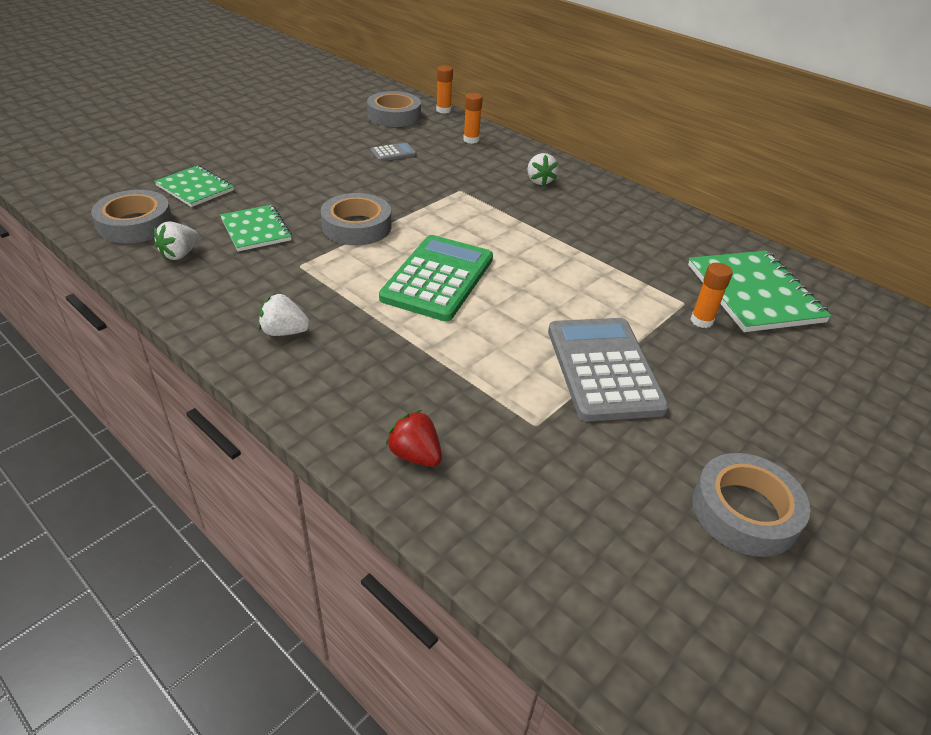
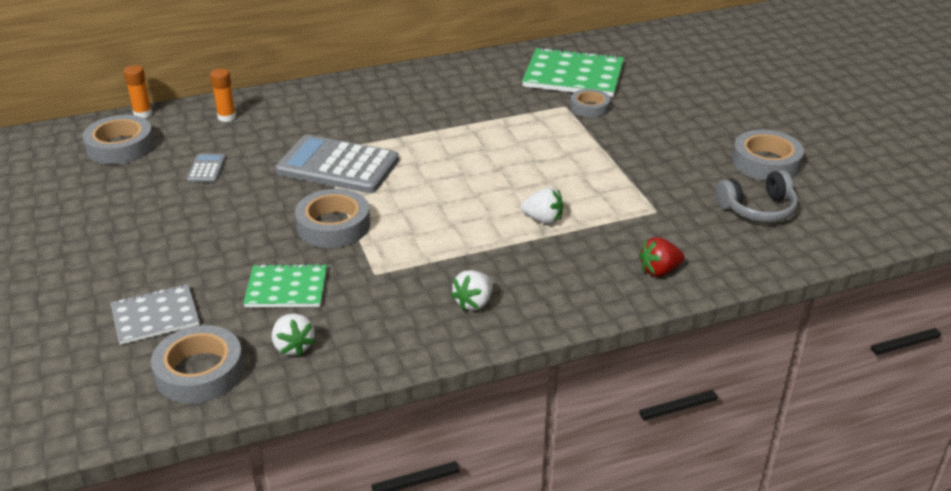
camera: 60 degrees left, 5 degrees down
(195, 188) = (155, 316): green notebook -> grey notebook
(438, 278) = (454, 203): green calculator -> none
(539, 181) = (341, 106): white strawberry -> white strawberry (543, 219)
(604, 369) = (616, 165): grey calculator -> grey calculator (338, 166)
(619, 525) = (758, 209): none -> grey headphones
(701, 321) = (589, 107): orange glue stick -> grey tape

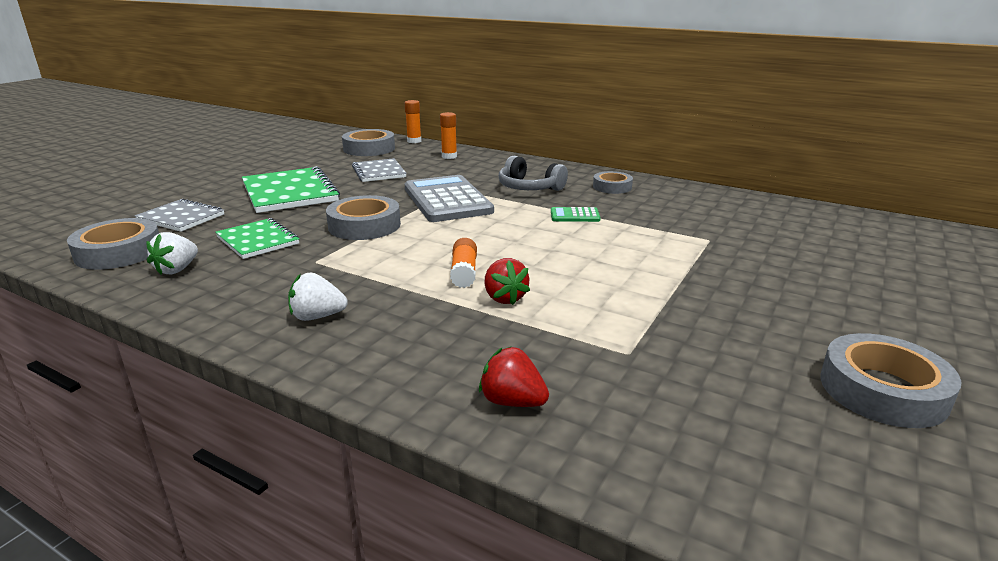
camera: 50 degrees right, 10 degrees down
(206, 169) = (379, 172): grey calculator -> grey notebook
(455, 129) = (575, 215): none -> green calculator
(485, 217) = (464, 272): none -> orange glue stick
(543, 219) = (504, 298): white strawberry -> red strawberry
(573, 75) = (765, 225): green notebook -> green notebook (290, 192)
(589, 107) = (733, 250): grey tape -> grey tape (612, 187)
(758, 209) = (769, 427): grey headphones -> grey headphones (529, 188)

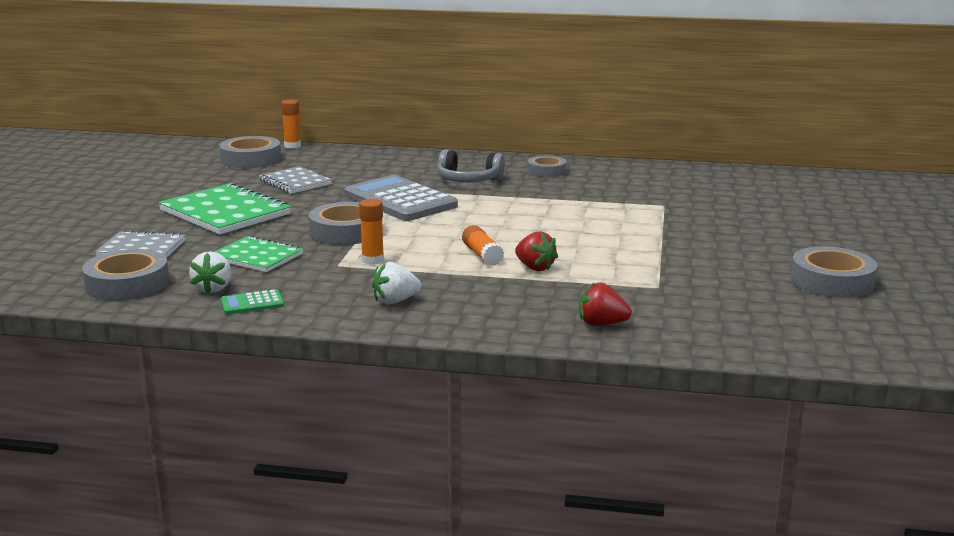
camera: 20 degrees left, 5 degrees down
(449, 156) = (352, 159): orange glue stick -> orange glue stick (372, 260)
(575, 215) = (534, 200): green calculator -> green calculator (252, 303)

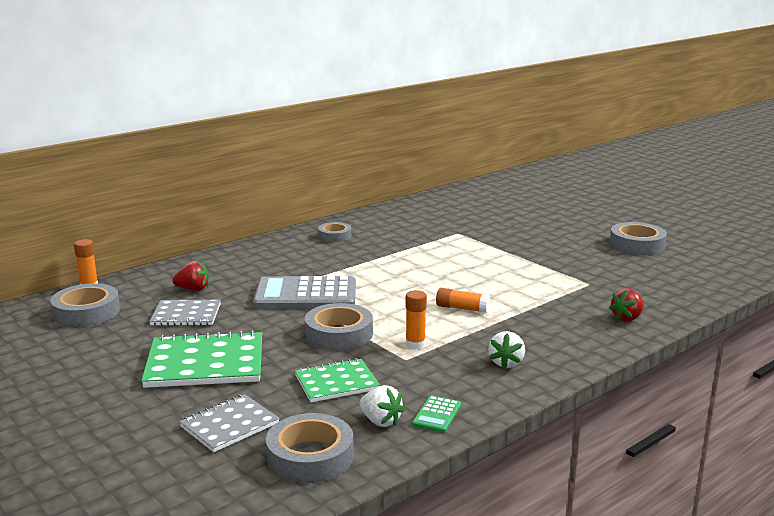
camera: 50 degrees left, 0 degrees up
(468, 180) = (307, 262): grey headphones -> none
(534, 268) = (509, 302): red strawberry -> red strawberry (193, 289)

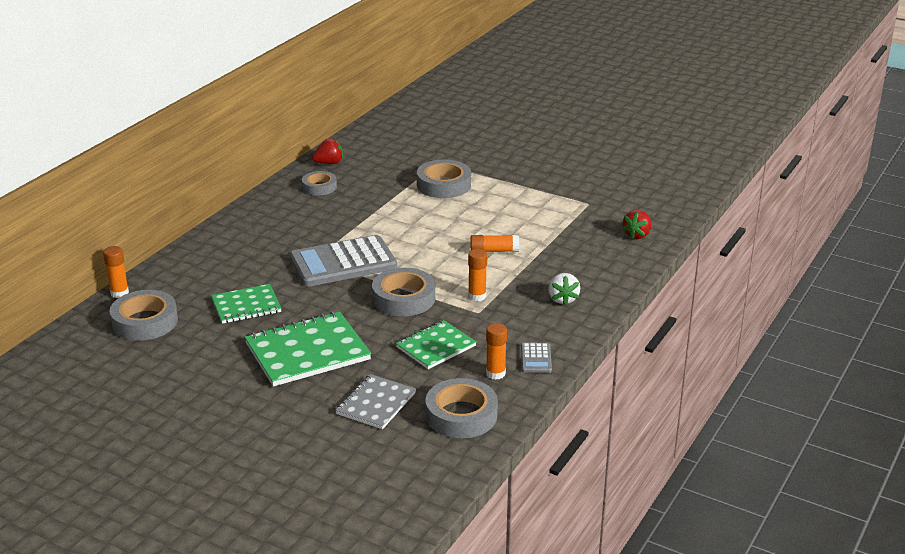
camera: 20 degrees left, 10 degrees up
(186, 315) = (246, 306): grey notebook -> green notebook
(193, 289) = (228, 276): red strawberry -> red strawberry (329, 163)
(380, 421) = (495, 373): white strawberry -> orange glue stick
(437, 415) = (536, 358): green calculator -> grey calculator
(637, 245) = (608, 150): grey tape -> grey tape (444, 185)

